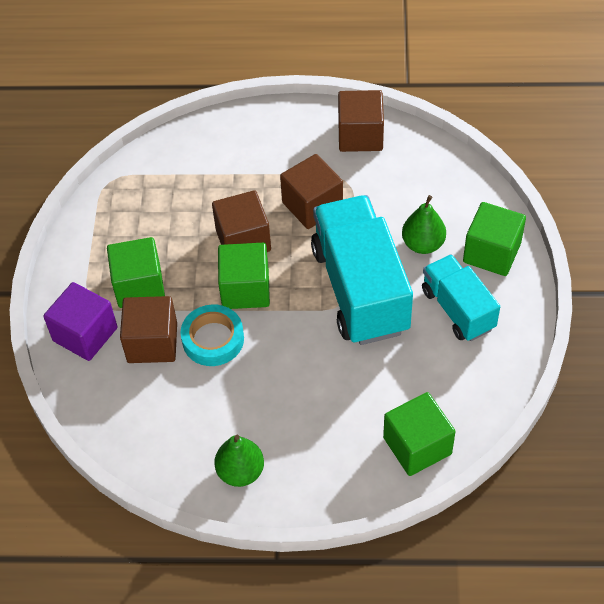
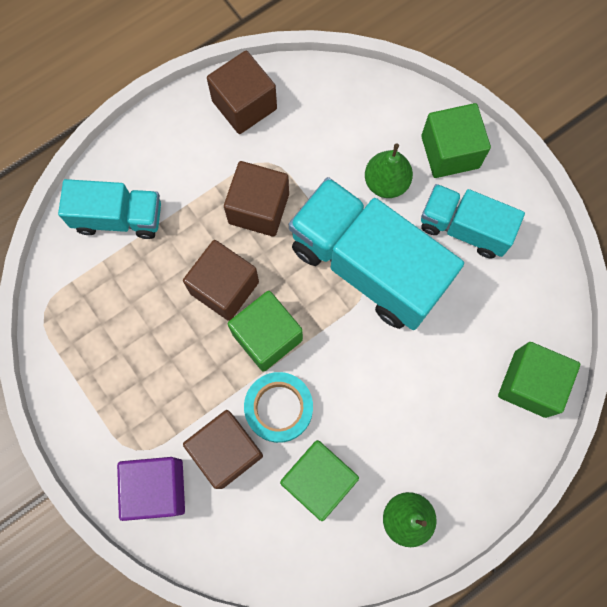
camera: 40 degrees left, 20 degrees up
(139, 286) = (166, 402): green cube -> green cube (318, 481)
(209, 154) = (118, 217): none -> turquoise truck

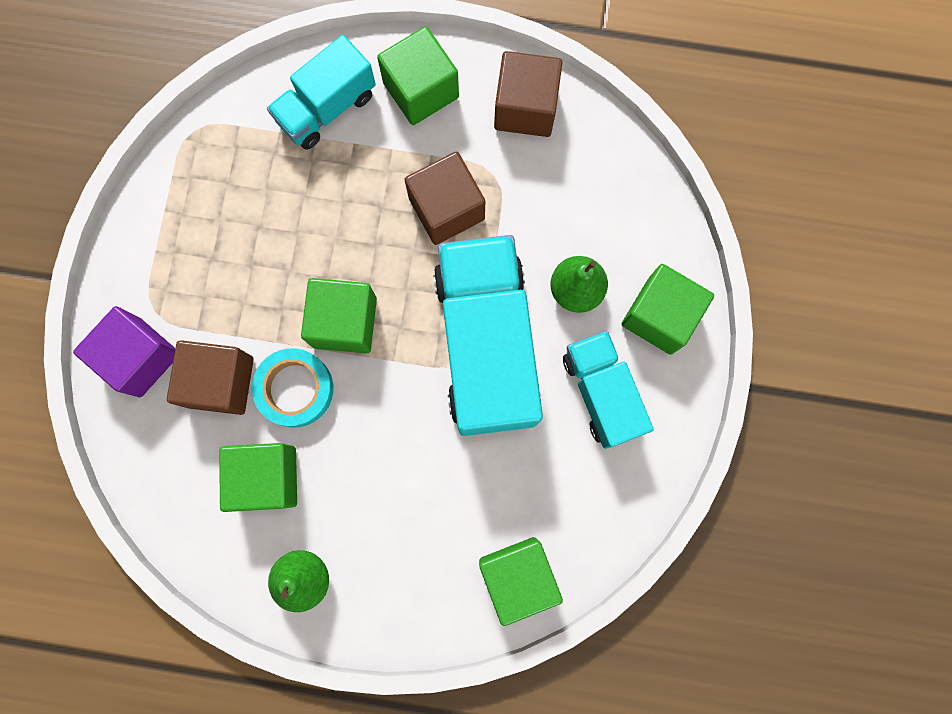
camera: 45 degrees right, 5 degrees up
(118, 217) = (326, 108): turquoise truck -> turquoise truck turned 90 degrees clockwise
(168, 153) = (421, 90): none -> green cube
(224, 287) = (352, 248): brown cube -> none

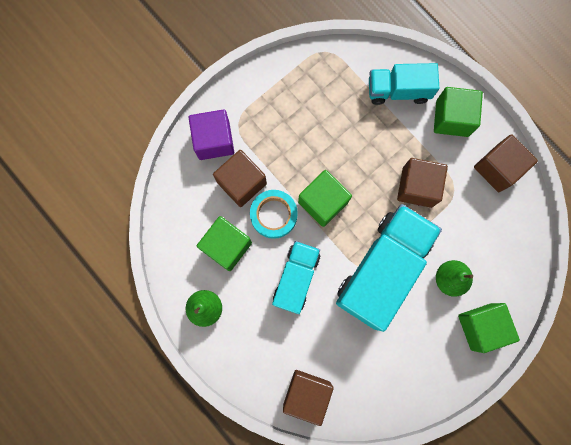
camera: 40 degrees right, 0 degrees up
(517, 576) = (306, 394): green cube -> brown cube
(601, 393) = (420, 340): turquoise truck -> turquoise truck (296, 278)

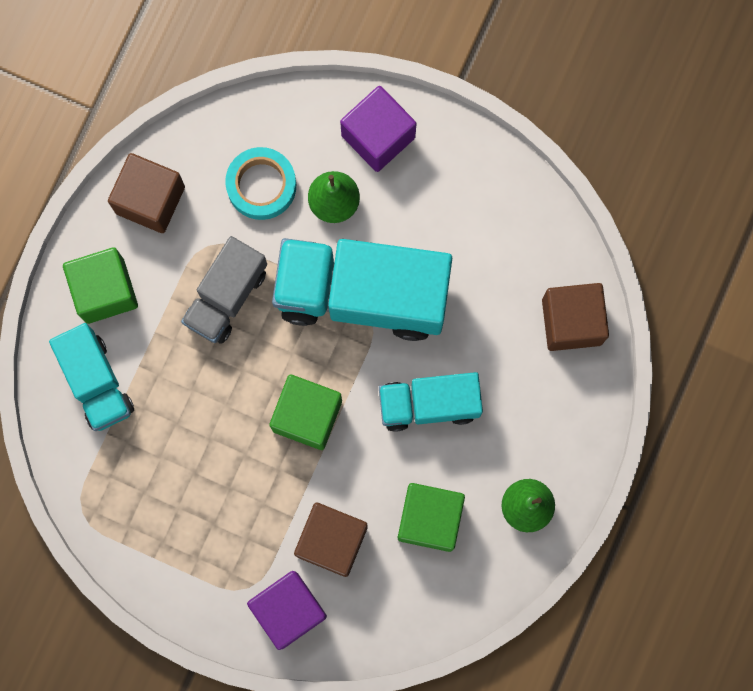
camera: 115 degrees left, 0 degrees up
(273, 215) = (356, 475): turquoise tape -> turquoise tape (261, 185)
(417, 187) = (226, 297): brown cube -> grey truck
(481, 326) = (378, 136): green cube -> purple cube

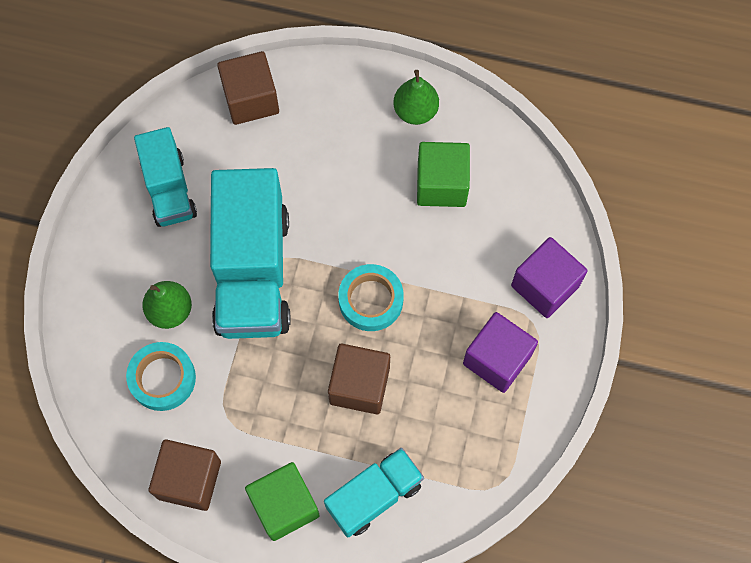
camera: 100 degrees left, 10 degrees down
(226, 297) = (273, 391): grey truck -> none
(307, 415) = (371, 300): green cube -> turquoise tape
(332, 541) = (477, 260): brown cube -> brown cube (359, 385)
(378, 136) = (103, 283): purple cube -> purple cube (497, 359)
(429, 404) = (342, 201): turquoise truck -> turquoise truck (169, 189)

